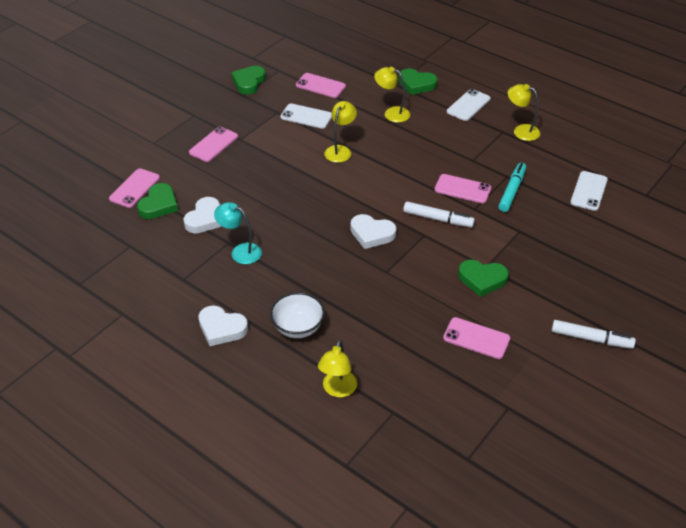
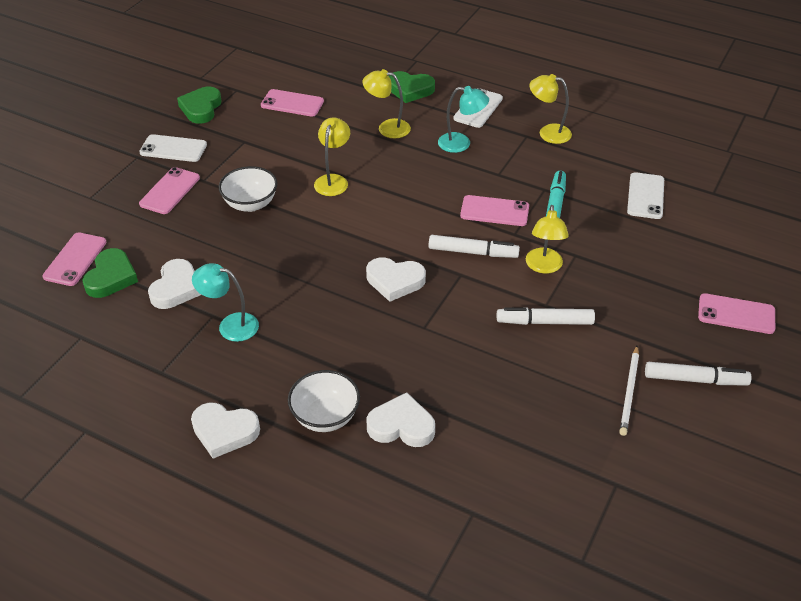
camera: 10 degrees left, 0 degrees up
(273, 161) = (250, 204): none -> white bowl
(306, 116) = (282, 143): white phone -> white phone (173, 149)
(337, 390) = (394, 493): yellow lamp -> yellow lamp (544, 267)
(353, 342) = (401, 426): none -> white heart
(448, 132) = (461, 144): none -> turquoise lamp
(476, 338) = (555, 398): pink phone -> pink phone (736, 314)
(482, 279) = (545, 322): green heart -> white marker
(536, 341) = (629, 392): none -> white pencil

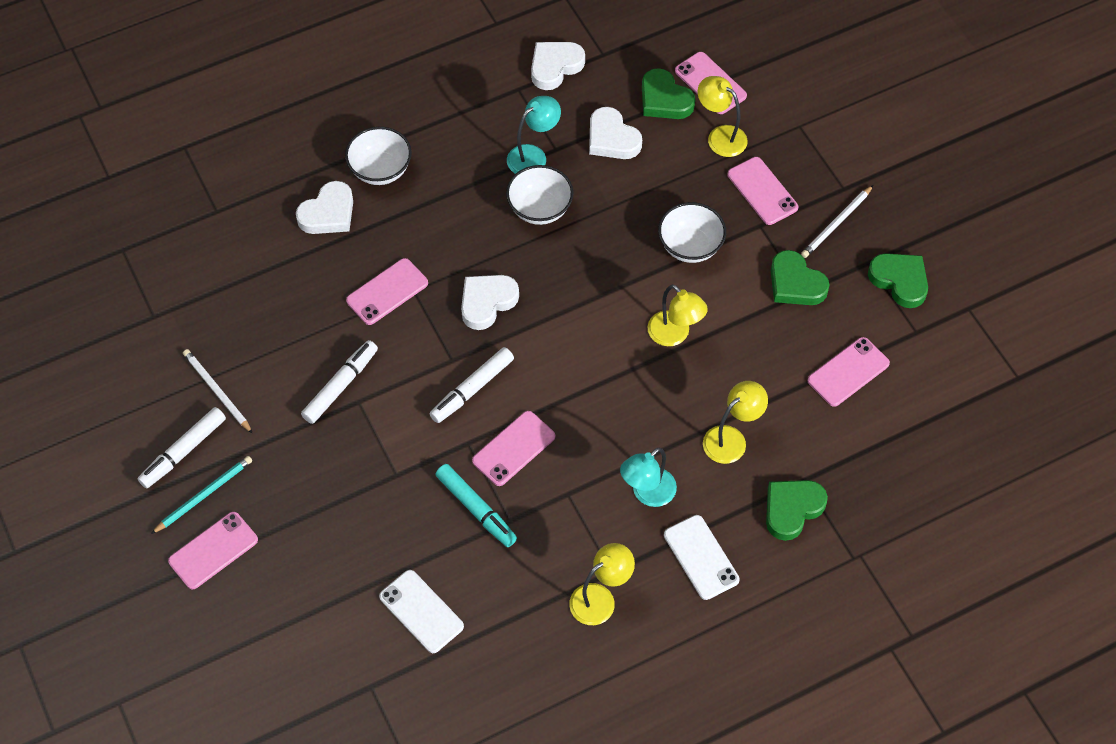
camera: 125 degrees right, 15 degrees up
(173, 149) = (836, 224): white phone -> white pencil
(224, 432) = (422, 102): white heart -> white heart (555, 67)
(241, 147) = (795, 283): none -> green heart
(282, 295) = (540, 209): none -> white bowl
(440, 342) = (387, 292): none -> pink phone
(544, 267) = (404, 435): yellow lamp -> yellow lamp (720, 136)
(709, 345) = (204, 495): none -> turquoise pencil

